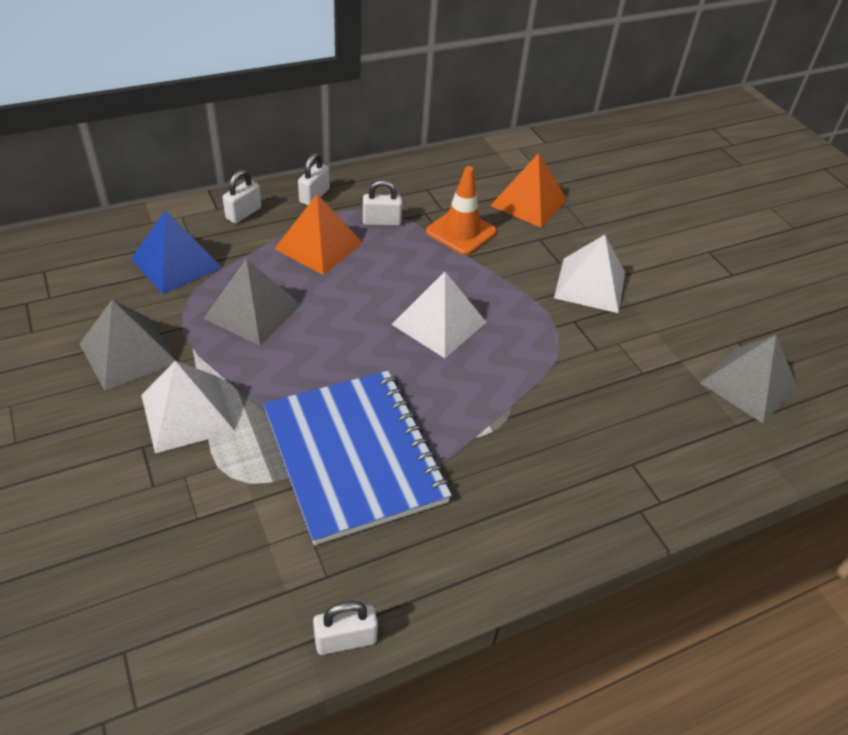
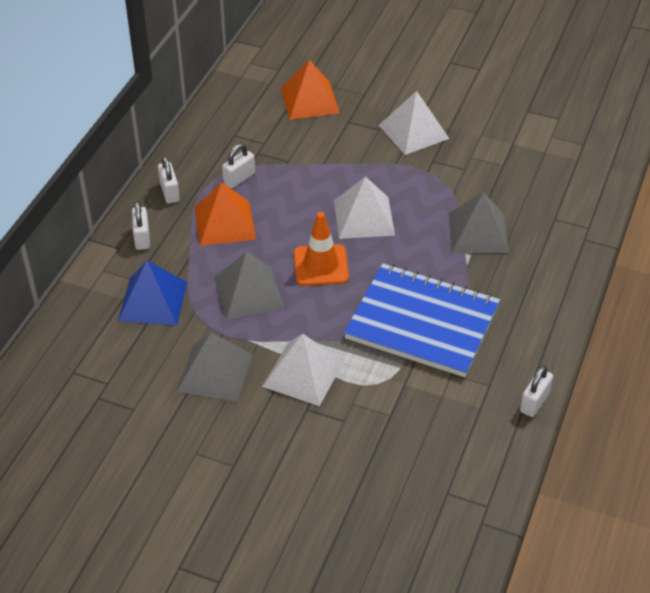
camera: 40 degrees left, 0 degrees up
(461, 232) = (297, 150): orange traffic cone -> orange traffic cone (320, 265)
(748, 384) = (558, 132): grey pyramid -> grey pyramid (477, 233)

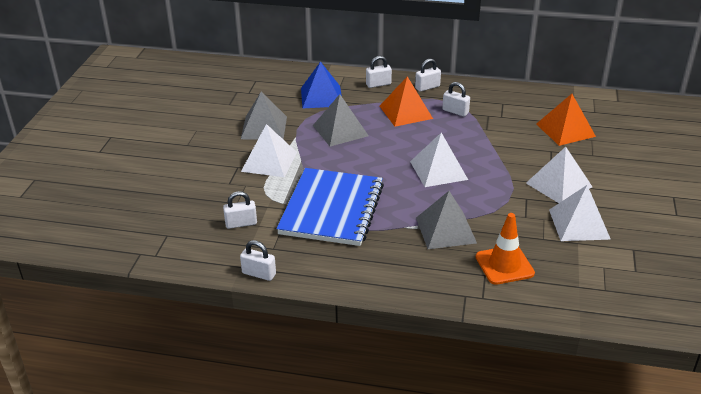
camera: 80 degrees right, 10 degrees down
(320, 265) = (377, 156): orange traffic cone -> orange traffic cone (504, 265)
(436, 413) = (241, 223): none -> white padlock
(483, 135) = (579, 224): none -> white pyramid

